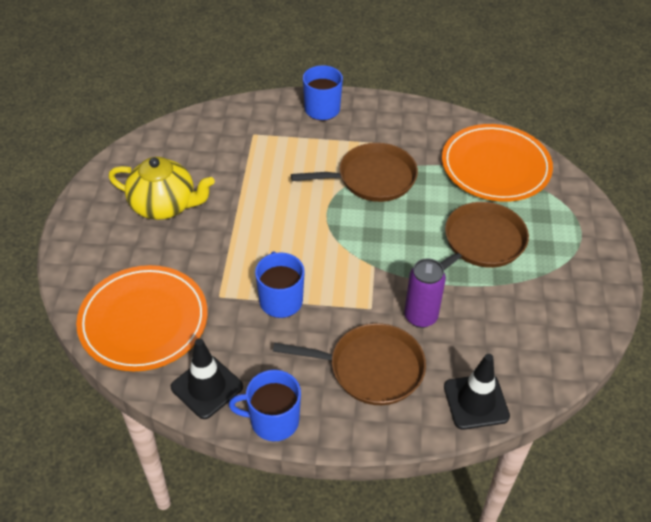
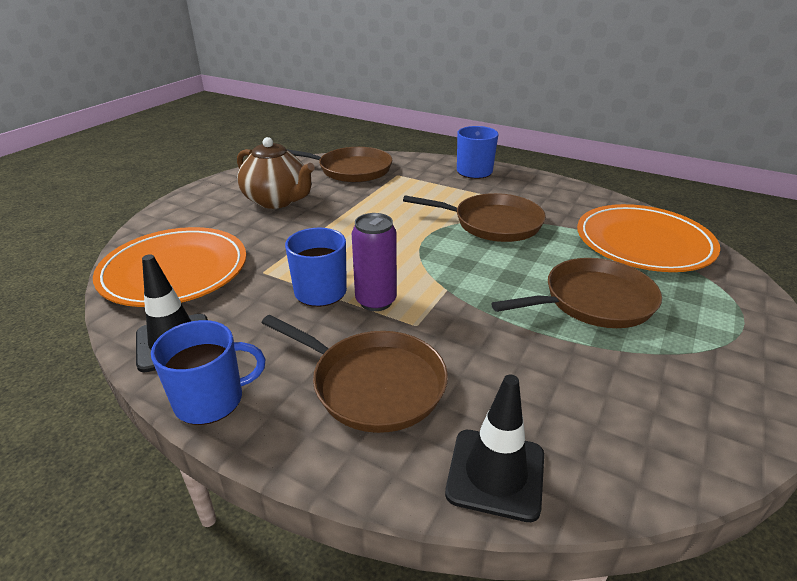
camera: 25 degrees right, 15 degrees down
(164, 206) = (277, 200): yellow teapot -> brown teapot
(204, 139) = (351, 170): none -> brown pan
(273, 420) = (211, 400): blue mug -> blue mug turned 135 degrees clockwise
(420, 316) = (473, 350): purple can -> purple can (376, 301)

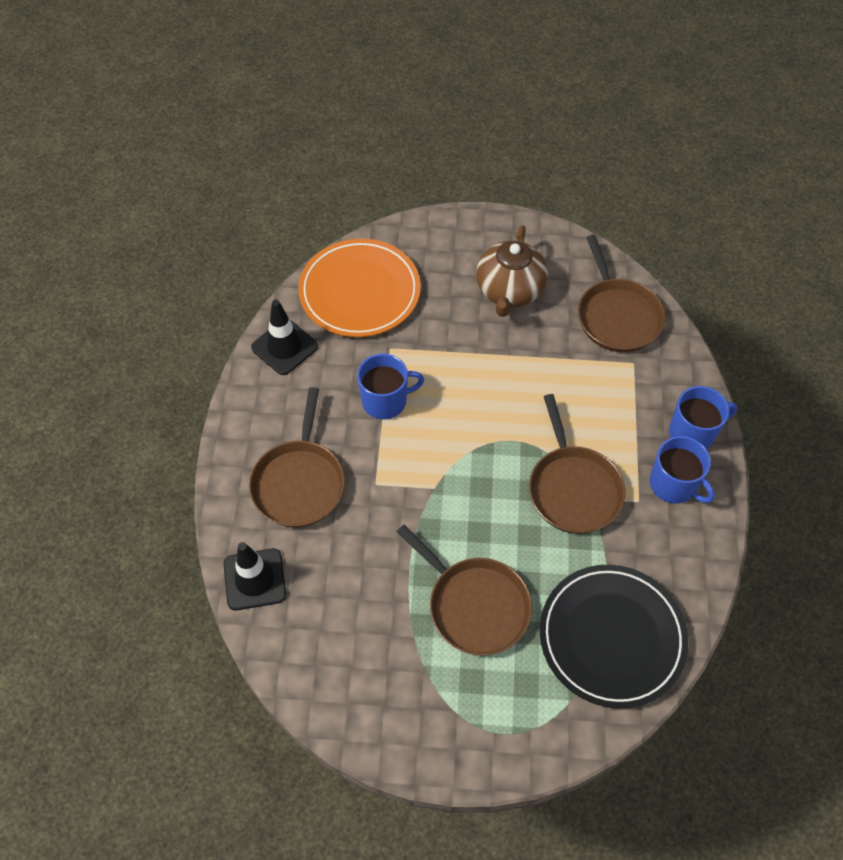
camera: 65 degrees right, 25 degrees up
(211, 400) = (246, 401): blue mug -> blue mug (673, 484)
(376, 301) = (391, 444): purple can -> none
(643, 243) = (612, 637): orange plate -> black plate

